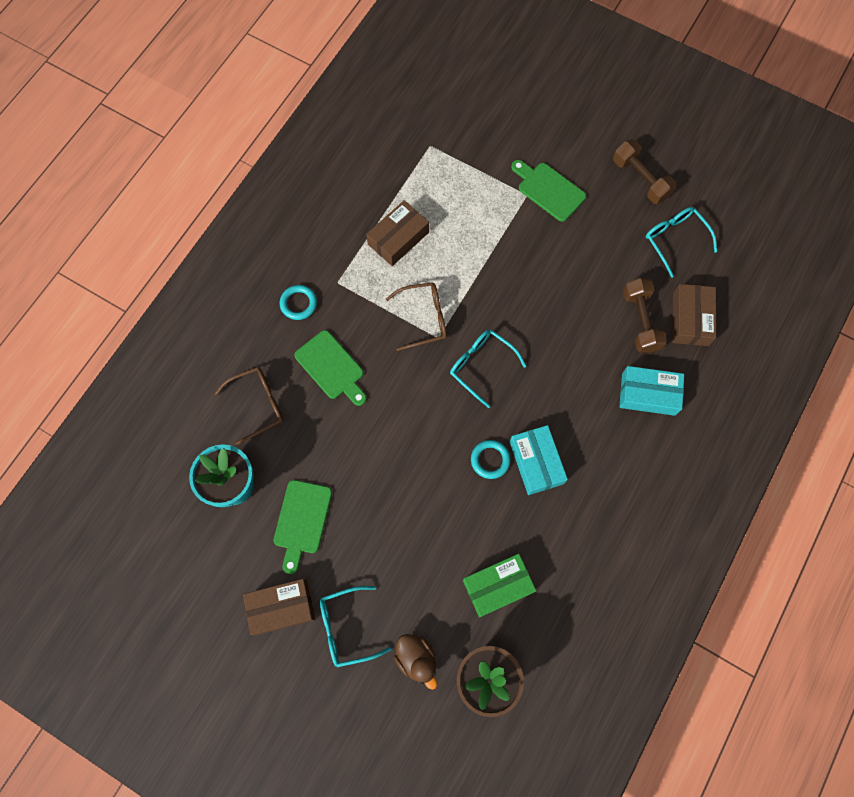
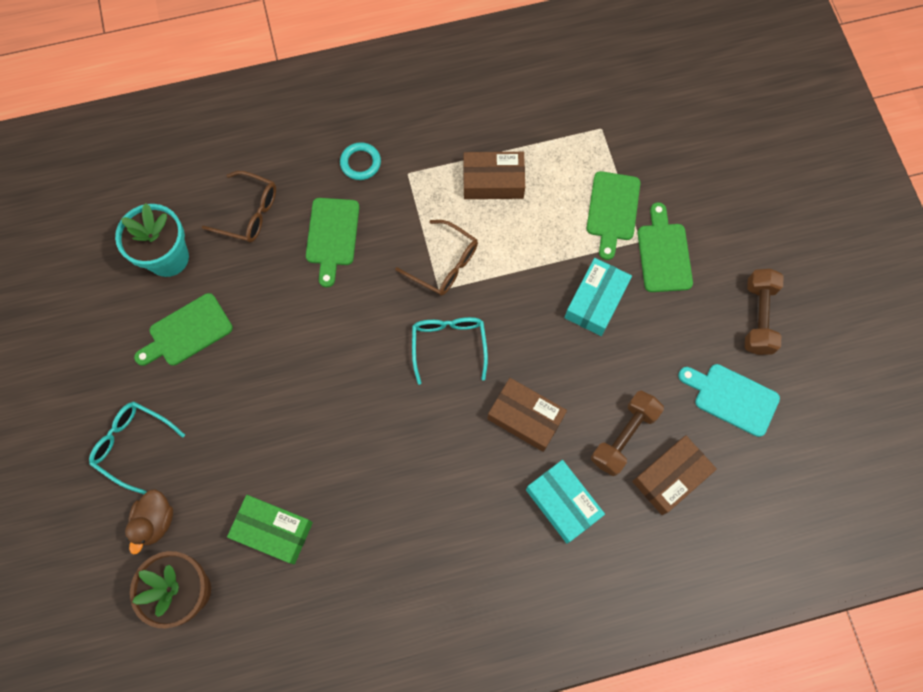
camera: 45 degrees right, 0 degrees up
(281, 607) = (105, 381): brown box -> brown box (525, 417)
(490, 191) = (612, 210): none -> green cutting board
(490, 460) = (374, 427): turquoise ring -> none
(536, 462) = (408, 465): turquoise box -> turquoise box (596, 301)
(675, 240) = (732, 398): turquoise glasses -> turquoise cutting board

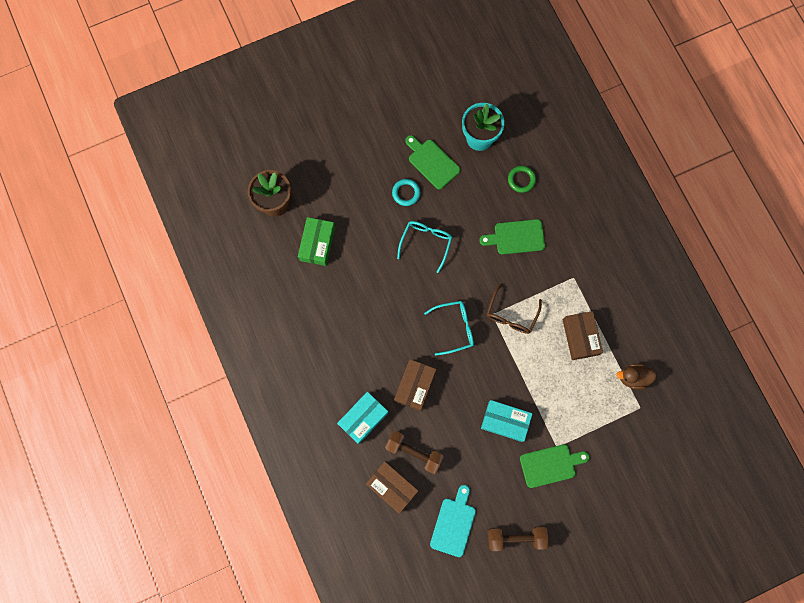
camera: 80 degrees right, 5 degrees up
(133, 445) = (355, 150): turquoise glasses -> turquoise glasses (426, 243)
(155, 521) = (312, 174): brown duck -> brown duck (633, 377)
(248, 213) = (521, 180): brown glasses -> green ring
(360, 163) = (574, 244): turquoise ring -> turquoise ring (406, 193)
(612, 210) = (576, 424): green cutting board -> none

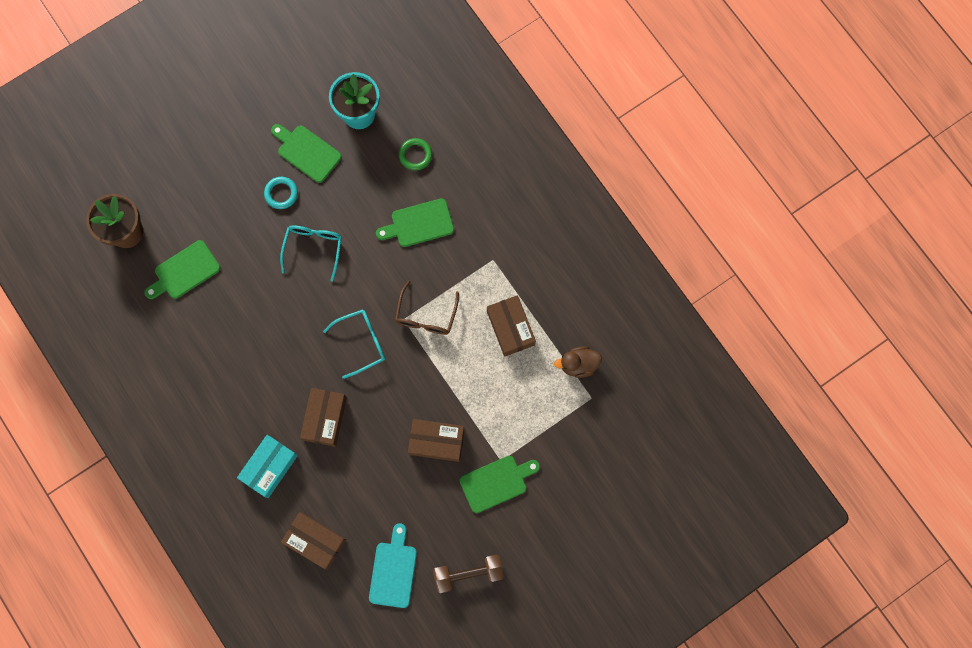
camera: 10 degrees left, 0 degrees up
(317, 244) = (184, 271): green box -> green cutting board
(414, 452) = (335, 496): brown dumbbell -> none
(505, 421) = (436, 441): turquoise box -> brown box

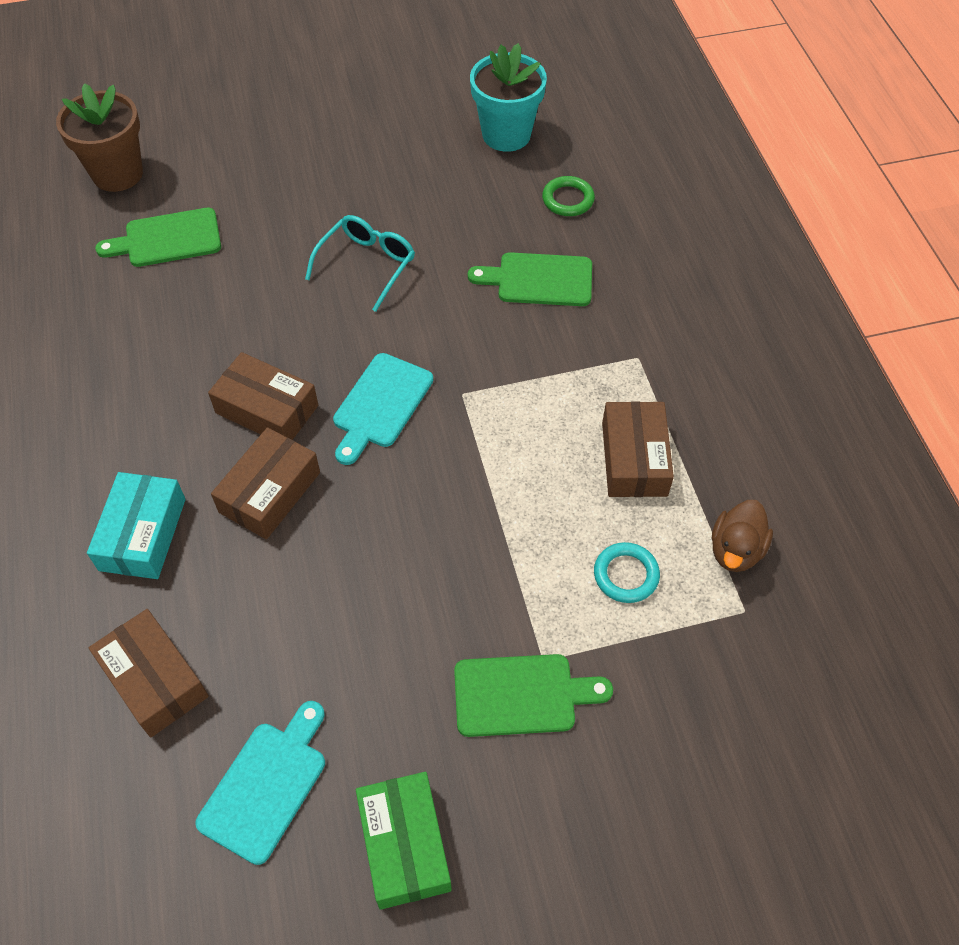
camera: 20 degrees right, 20 degrees down
(269, 467) = (142, 534): turquoise box -> turquoise box turned 45 degrees counterclockwise
(281, 193) = (353, 190): turquoise ring -> turquoise ring (626, 575)
(307, 152) = (413, 155): green cutting board -> none
(361, 343) = (380, 405): turquoise glasses -> turquoise cutting board
(426, 315) = (500, 399): brown glasses -> none
(436, 441) = (440, 589): brown box -> brown box (267, 409)
(468, 573) = (404, 844): brown dumbbell -> green box
(578, 364) = (735, 550): brown duck -> brown duck turned 75 degrees counterclockwise

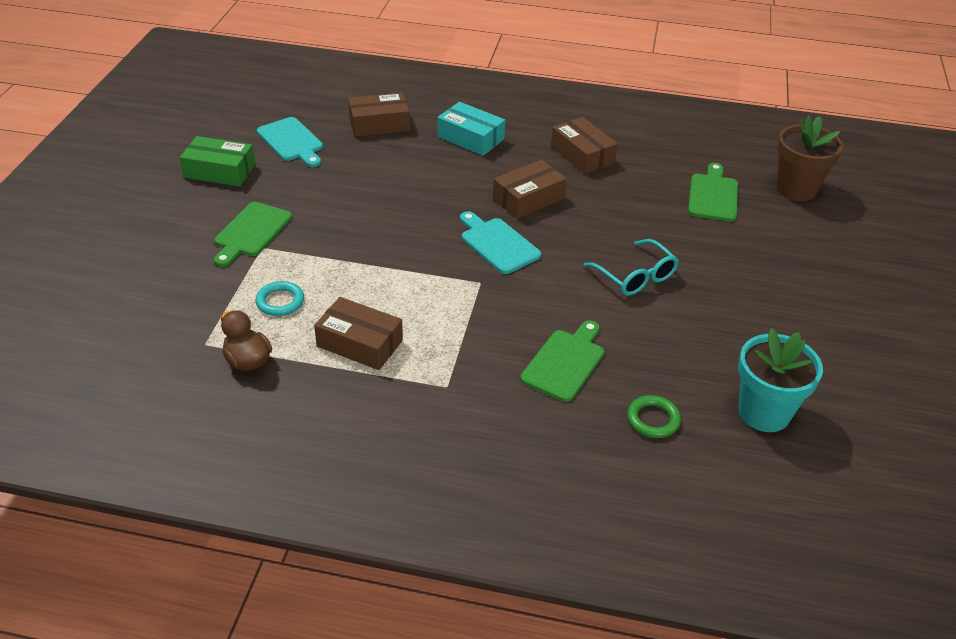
camera: 115 degrees right, 15 degrees down
(269, 492) = (464, 184): brown box -> brown box (582, 155)

